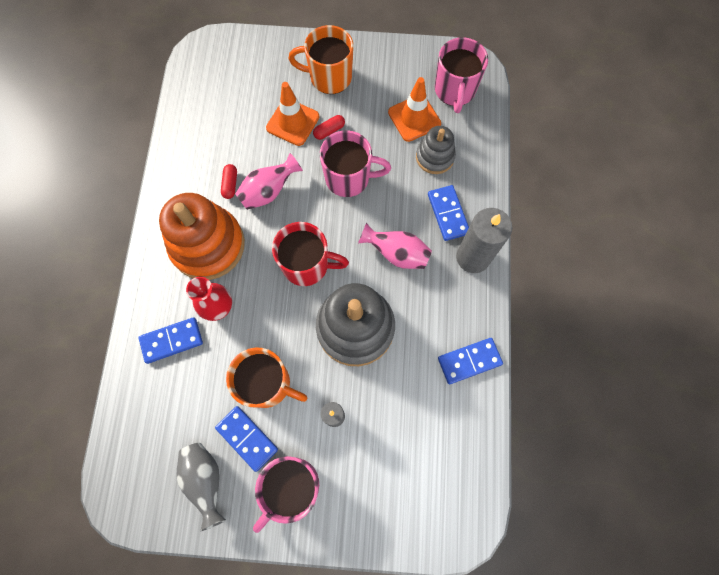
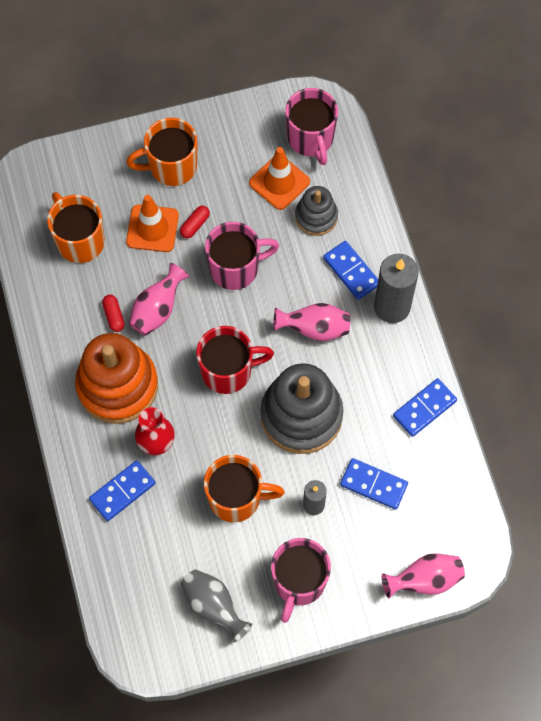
camera: 20 degrees left, 5 degrees down
(229, 113) = (79, 240): none -> orange mug
(247, 438) = (237, 555): blue domino -> blue domino (373, 484)
(410, 530) = (424, 580): none -> pink vase

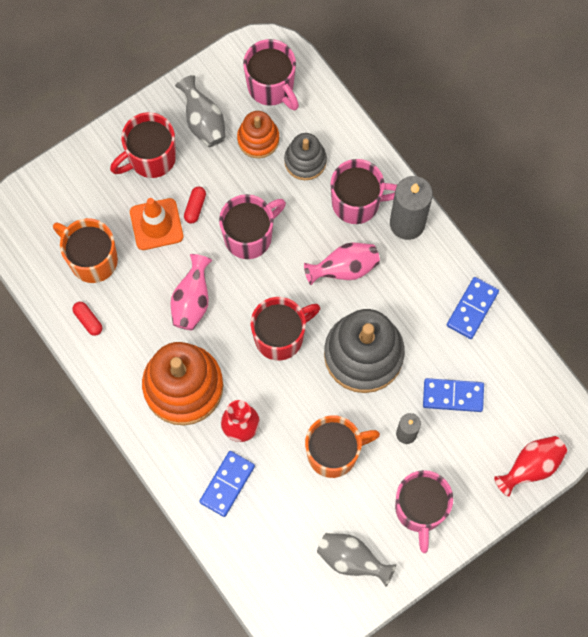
camera: 20 degrees left, 5 degrees up
(114, 316) = (153, 321): red capsule -> red capsule (88, 320)
(171, 167) = (151, 158): orange mug -> red mug
(234, 149) = (203, 121): none -> grey vase
(279, 182) = (258, 139): orange traffic cone -> orange stacking toy
(351, 271) = (357, 202): blue domino -> pink mug
(424, 580) = (531, 467): pink vase -> red vase

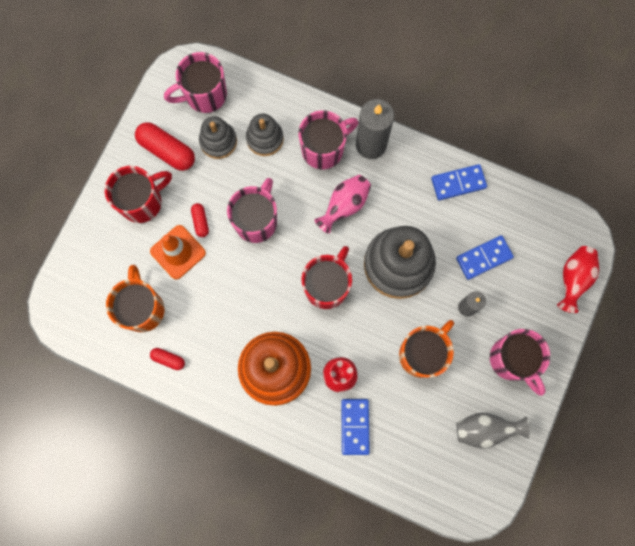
camera: 30 degrees left, 5 degrees up
(92, 259) = (143, 309): orange mug -> orange mug turned 75 degrees clockwise
(151, 158) = (142, 202): red mug -> red mug turned 150 degrees counterclockwise
(192, 301) = (242, 297): pink vase -> none
(203, 121) = (167, 151): grey vase -> red capsule
(258, 139) = (218, 141): orange stacking toy -> grey stacking toy
(271, 87) = (204, 95): pink mug -> pink mug turned 135 degrees clockwise
(472, 309) = (458, 183): blue domino -> blue domino turned 75 degrees clockwise

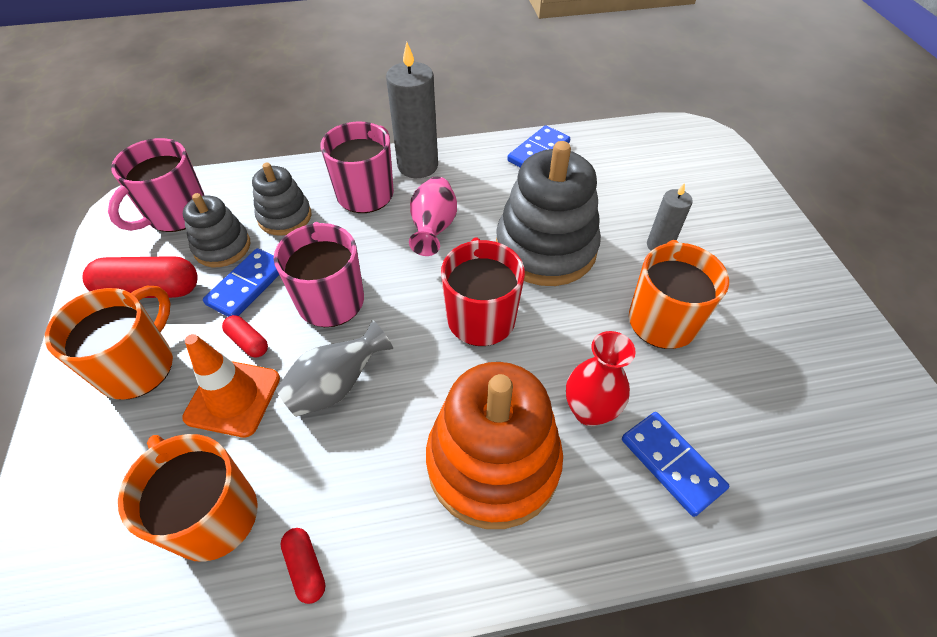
camera: 35 degrees left, 25 degrees down
(142, 202) = (139, 366): red mug -> orange mug
(168, 359) = (306, 567): red capsule -> red capsule turned 75 degrees clockwise
(483, 258) = (628, 195): blue domino -> blue domino (247, 285)
(485, 429) = (818, 354): grey vase -> grey vase (336, 386)
(512, 360) = (759, 265): pink mug -> none
(573, 279) = (728, 167): red vase -> none

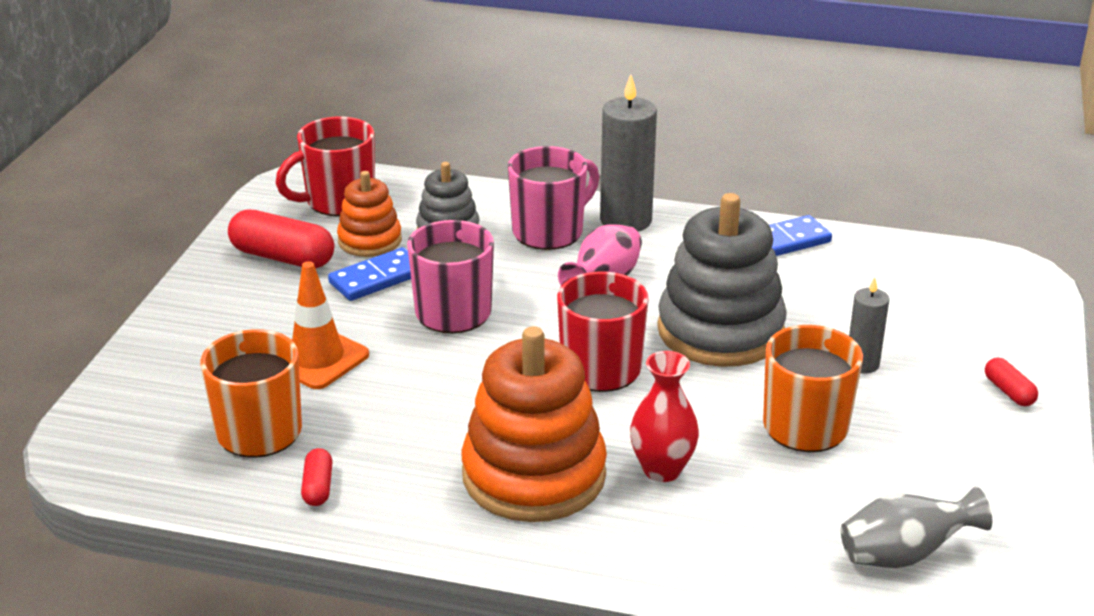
camera: 25 degrees right, 20 degrees down
(139, 366) = (244, 312): orange mug -> none
(176, 214) = (338, 201): pink mug -> red mug
(222, 247) = (370, 240): grey stacking toy -> orange stacking toy
(248, 342) = (354, 322): red capsule -> red capsule (1009, 392)
(336, 386) = (419, 378): grey vase -> grey vase (904, 555)
(672, 464) = (717, 532): blue domino -> none

